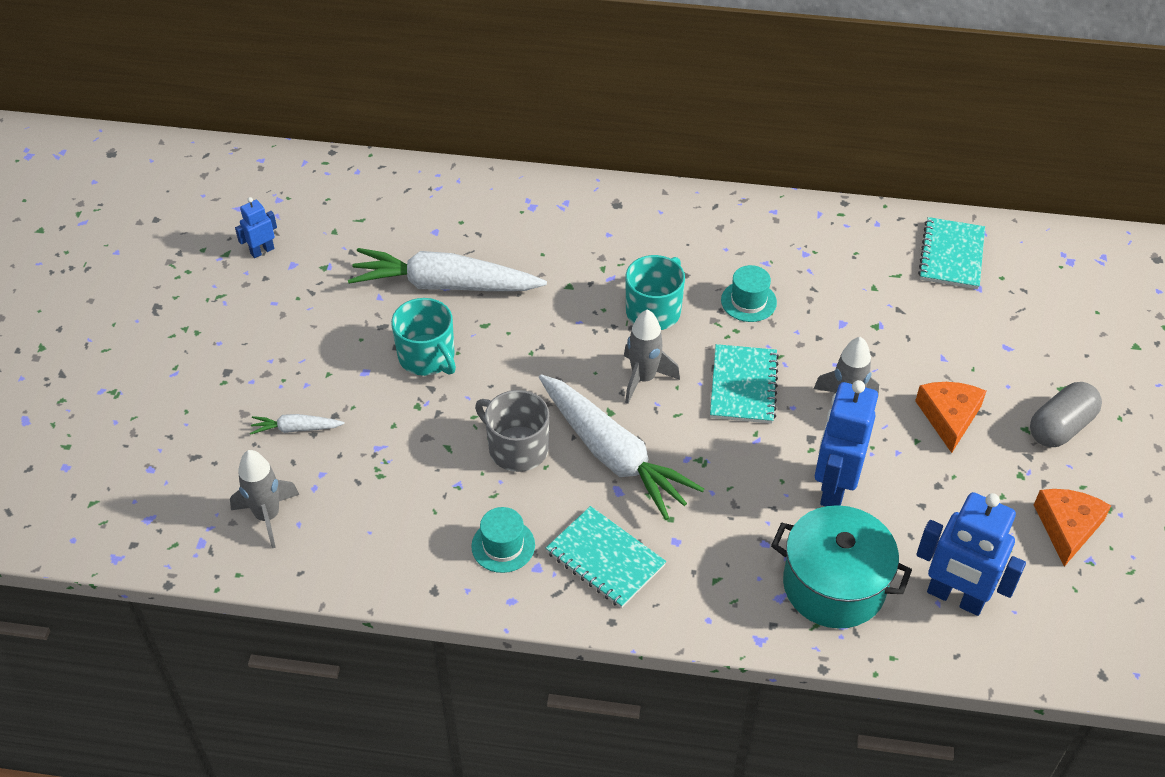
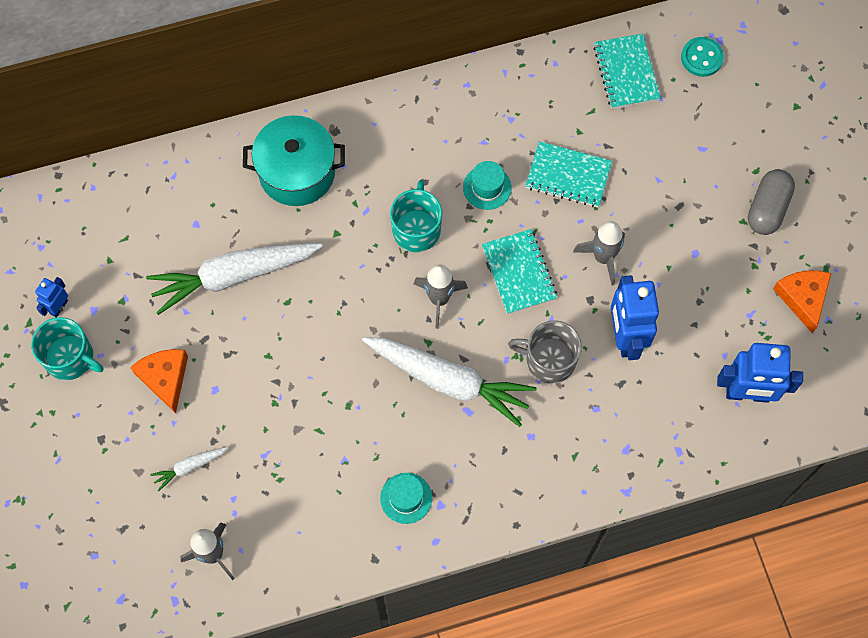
camera: 25 degrees left, 20 degrees up
(427, 357) = (257, 353): turquoise mug -> turquoise mug (70, 358)
(517, 448) = (373, 407): grey mug -> grey mug (549, 360)
(605, 559) = (486, 475): turquoise notebook -> turquoise notebook (568, 175)
(834, 585) = (659, 422): turquoise pot -> turquoise pot (297, 172)
(949, 417) = (684, 235): orange cheese -> orange cheese (165, 378)
(1043, 269) = (701, 58): none -> turquoise button

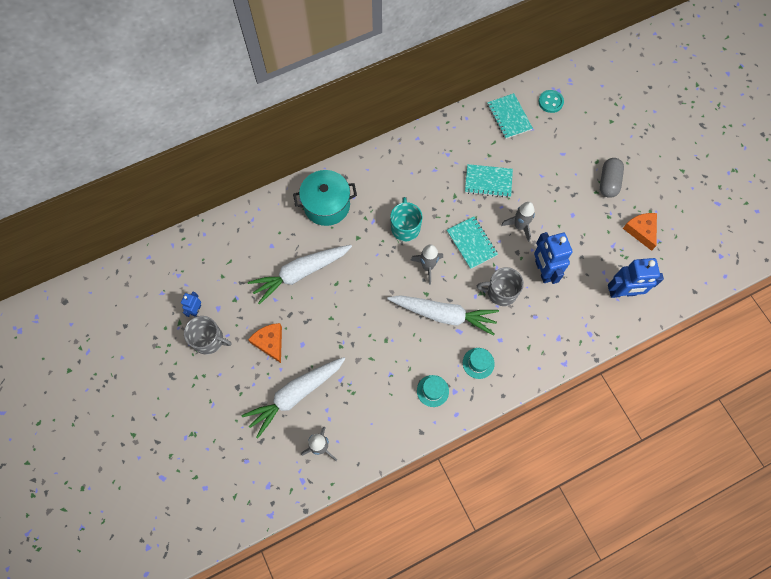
camera: 10 degrees left, 0 degrees up
(70, 358) = (209, 340): turquoise mug -> grey mug
(189, 467) = (296, 395): white carrot -> white carrot, size x2.28
(487, 187) = (442, 196): turquoise hat -> turquoise hat (478, 363)

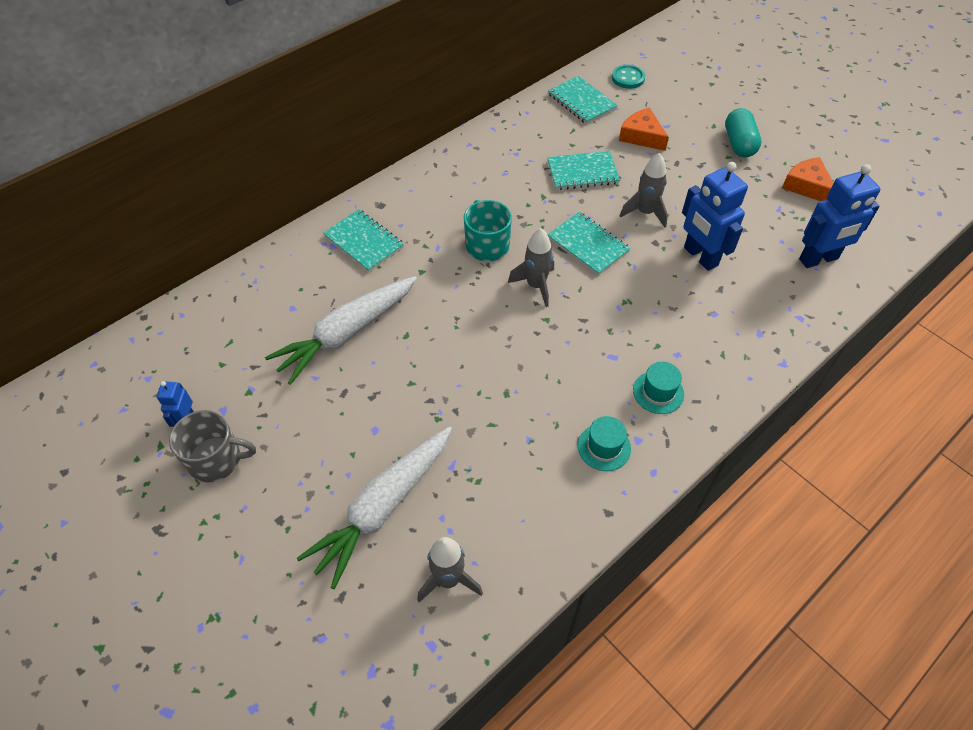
camera: 15 degrees left, 15 degrees down
(270, 342) = (321, 439): orange cheese -> orange cheese (641, 136)
(327, 205) = (364, 242): turquoise pot -> turquoise notebook
(443, 314) = (581, 340): white carrot -> none
(501, 292) = (653, 294): grey mug -> none
(608, 182) = (739, 144): grey capsule -> turquoise capsule

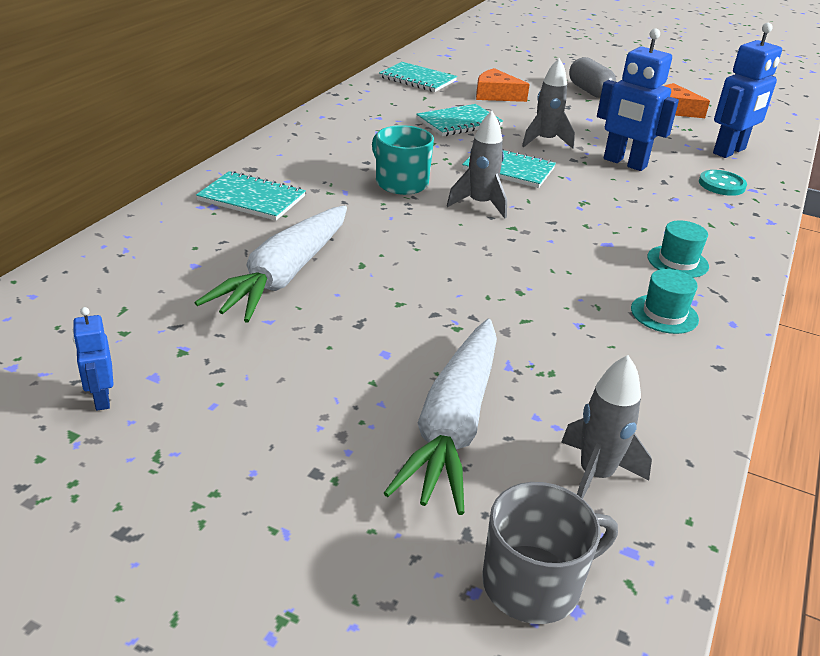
camera: 25 degrees left, 20 degrees down
(216, 459) = (175, 430): grey mug -> grey mug (533, 583)
(628, 78) = (450, 62): turquoise button -> turquoise button (721, 185)
(739, 144) = (589, 91): turquoise capsule -> grey capsule

